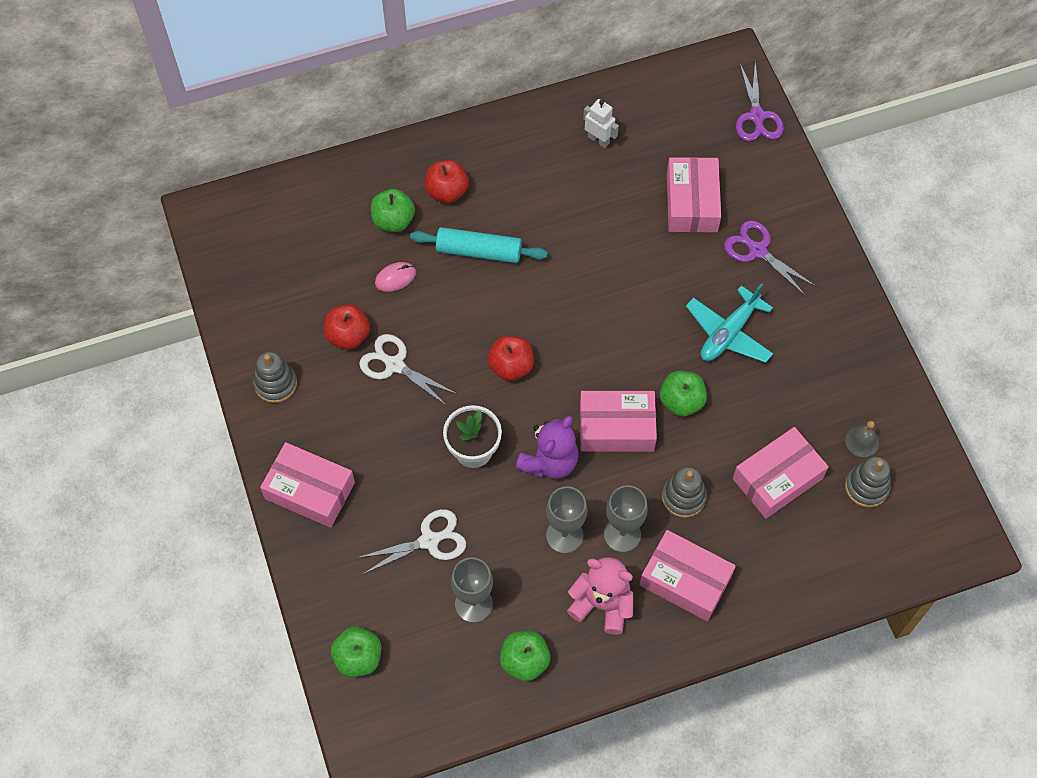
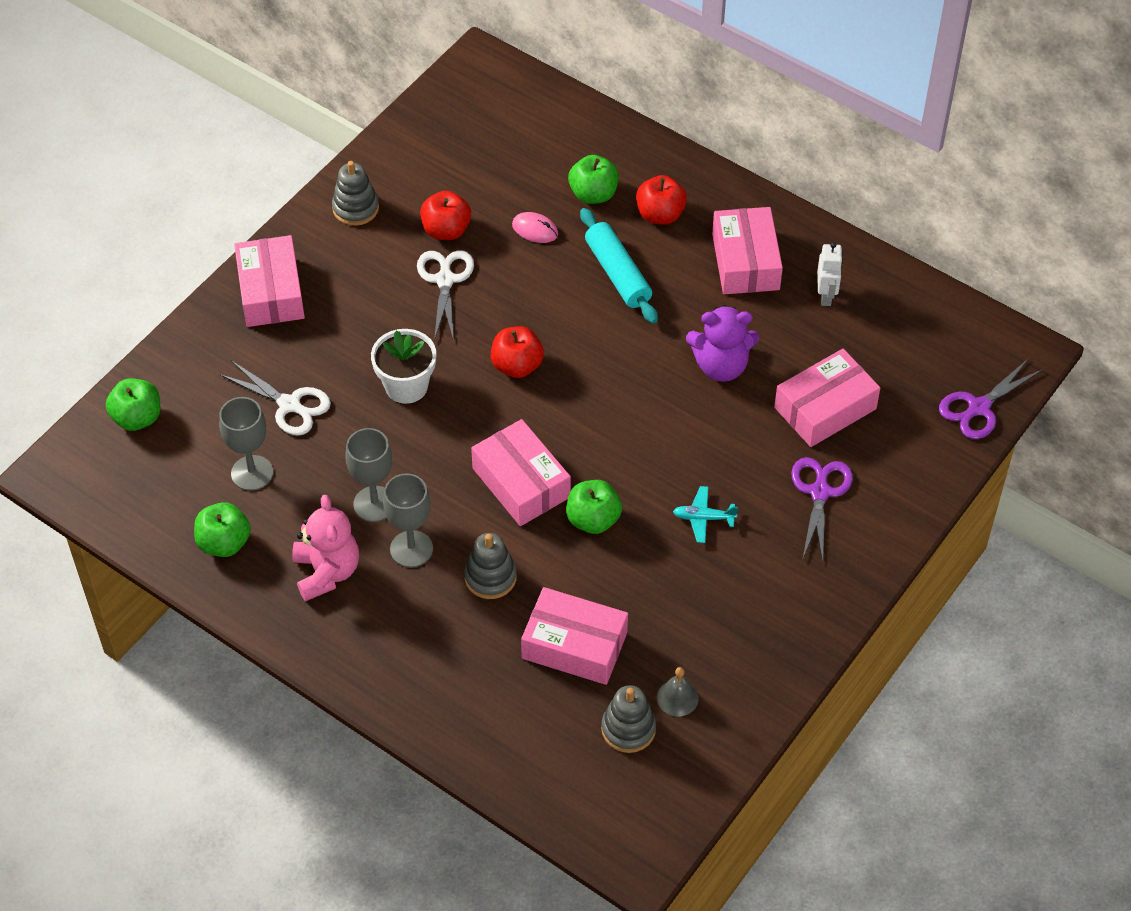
camera: 55 degrees right, 10 degrees down
(549, 461) = (442, 450): purple teddy bear -> purple teddy bear (721, 366)
(685, 580) = (403, 626): pink box -> pink box (745, 261)
(729, 333) = (703, 518): turquoise plane -> turquoise plane, size x0.56

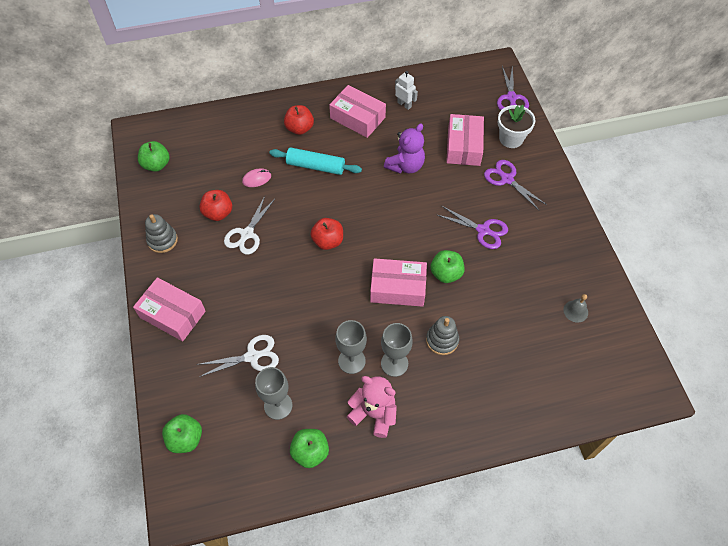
camera: 50 degrees left, 5 degrees up
(406, 386) = (293, 295): white flower pot -> white flower pot (511, 139)
(445, 280) = (247, 234): white scissors -> white scissors turned 105 degrees counterclockwise
(574, 645) = (512, 332): pink box -> none
(593, 194) = (261, 143): green apple -> green apple (156, 165)
(628, 729) = (578, 344): grey stacking toy -> none
(703, 518) = (483, 230): turquoise plane -> purple scissors

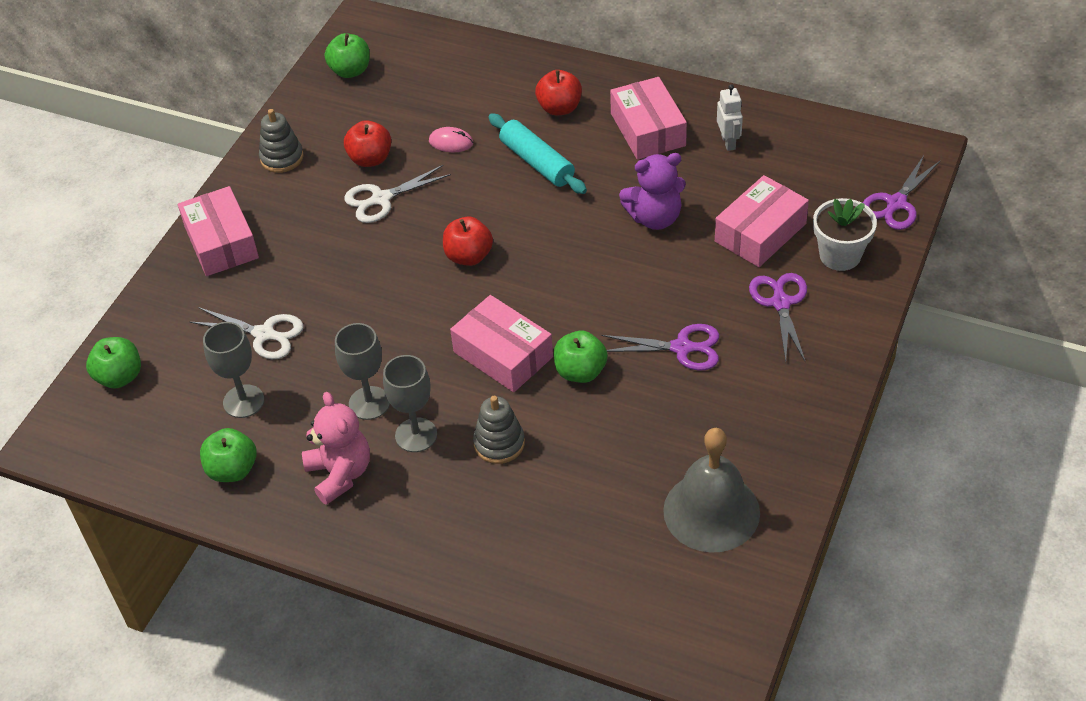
camera: 40 degrees right, 10 degrees down
(483, 230) = (682, 348): purple scissors -> purple scissors turned 60 degrees counterclockwise
(575, 311) = (711, 511): grey bell -> grey bell, size x2.33

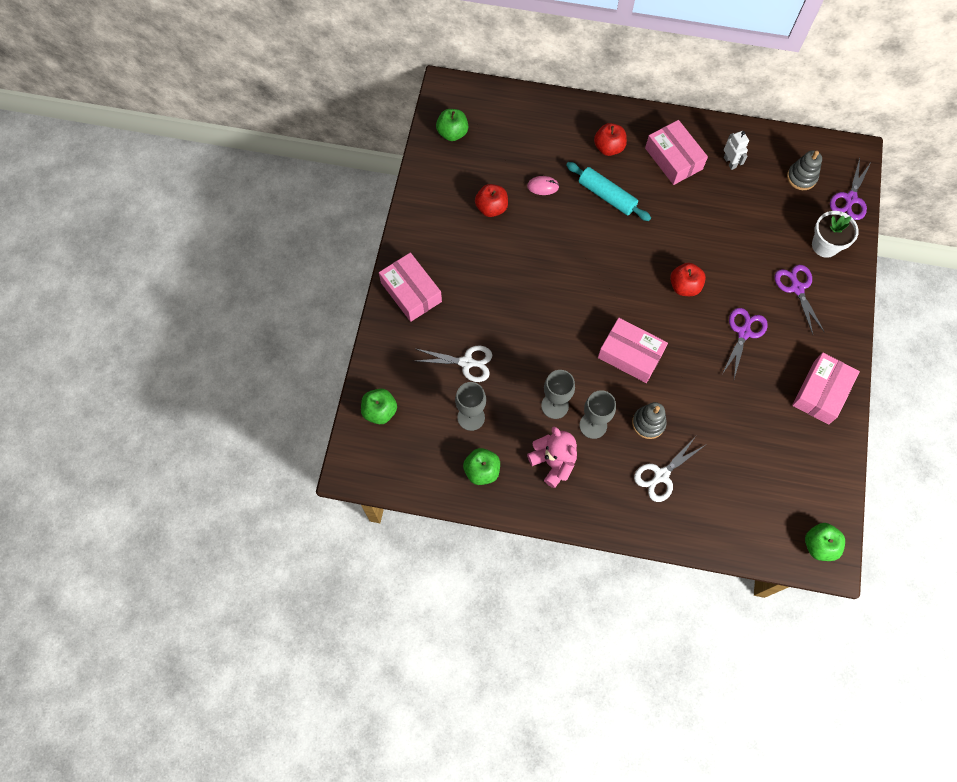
camera: 15 degrees left, 20 degrees up
(282, 158) = (429, 215): grey stacking toy -> grey stacking toy (801, 177)
(381, 199) = (510, 241): white scissors -> white scissors (661, 475)
(469, 256) = (584, 280): red apple -> red apple (684, 286)
(580, 371) = (684, 360): green apple -> green apple (819, 545)
(655, 218) = (698, 231): purple teddy bear -> none
(682, 348) = (744, 332): purple scissors -> purple scissors turned 60 degrees counterclockwise
(711, 511) = (794, 452): grey bell -> none
(760, 232) = (770, 234): pink box -> pink box (821, 392)

